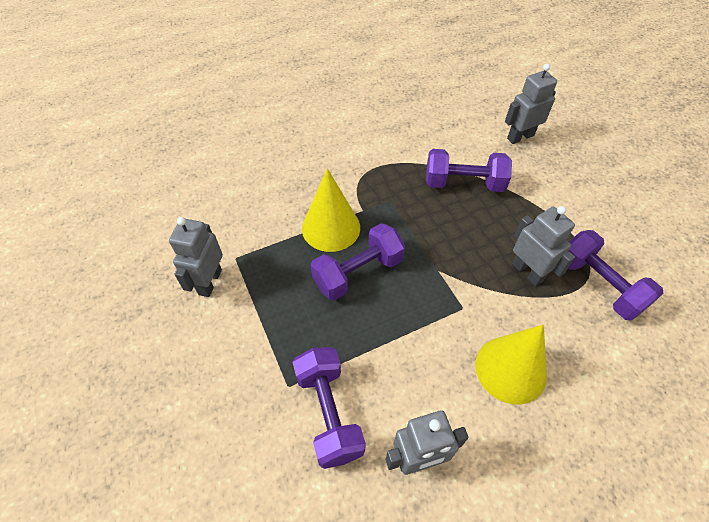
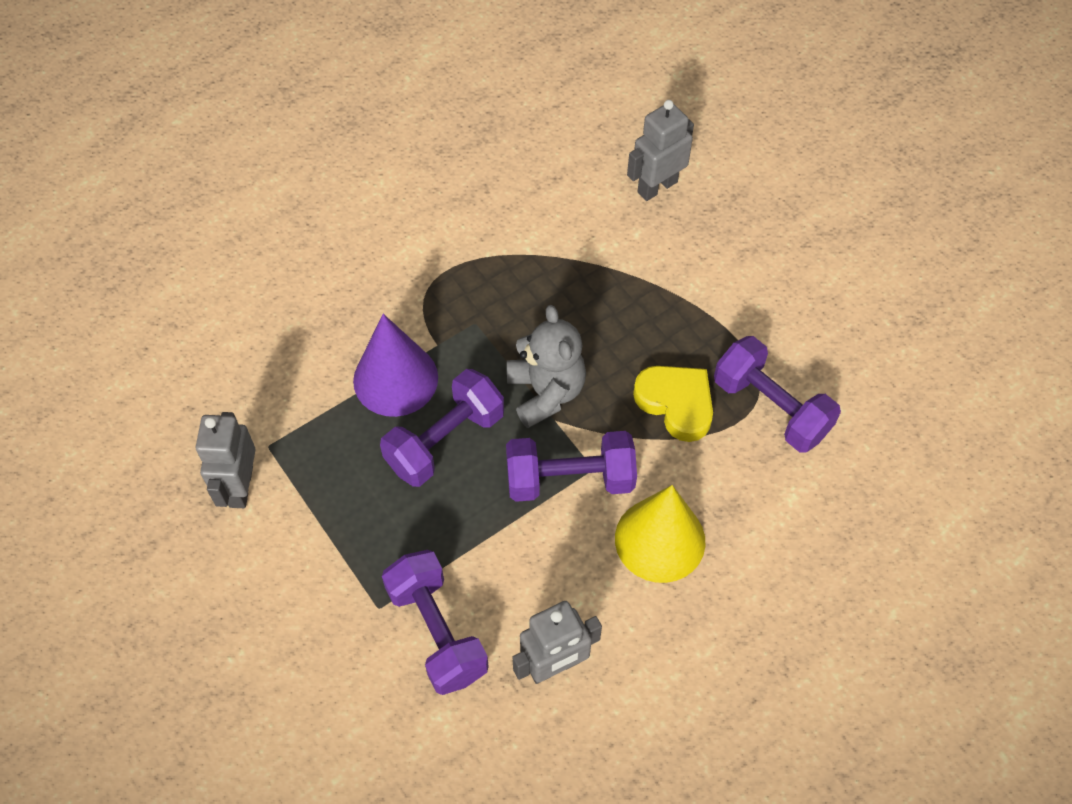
camera: 10 degrees left, 5 degrees up
(331, 227) = (395, 379): yellow cone -> purple cone
(434, 251) = (546, 392): none -> grey teddy bear
(464, 183) = (579, 279): purple dumbbell -> purple dumbbell (570, 479)
(527, 272) = (676, 403): grey robot -> yellow heart

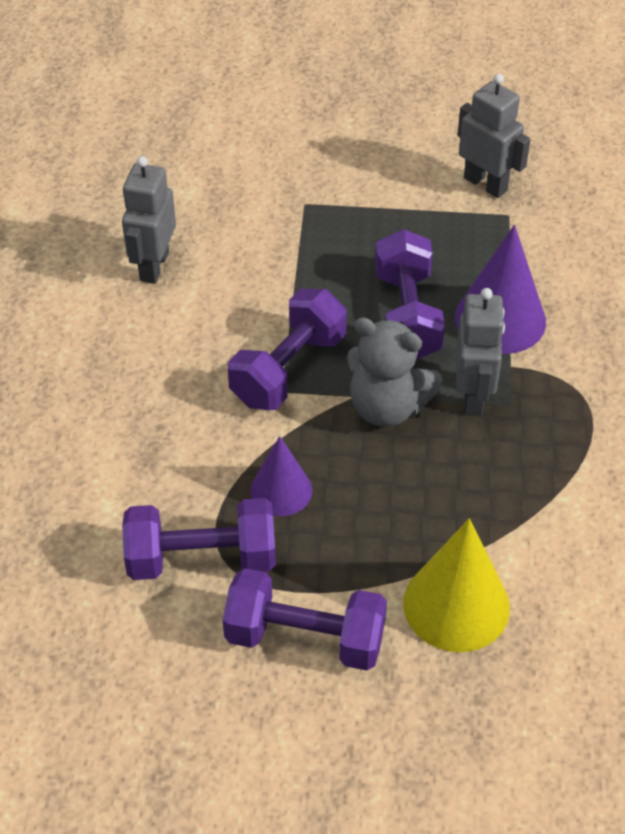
camera: 130 degrees right, 10 degrees down
(437, 631) = (252, 222): purple dumbbell -> purple dumbbell (305, 638)
(657, 187) = (551, 667): grey robot -> grey robot (473, 396)
(660, 540) = (174, 389): yellow cone -> yellow cone (456, 605)
(676, 403) = (281, 490): yellow heart -> purple cone

